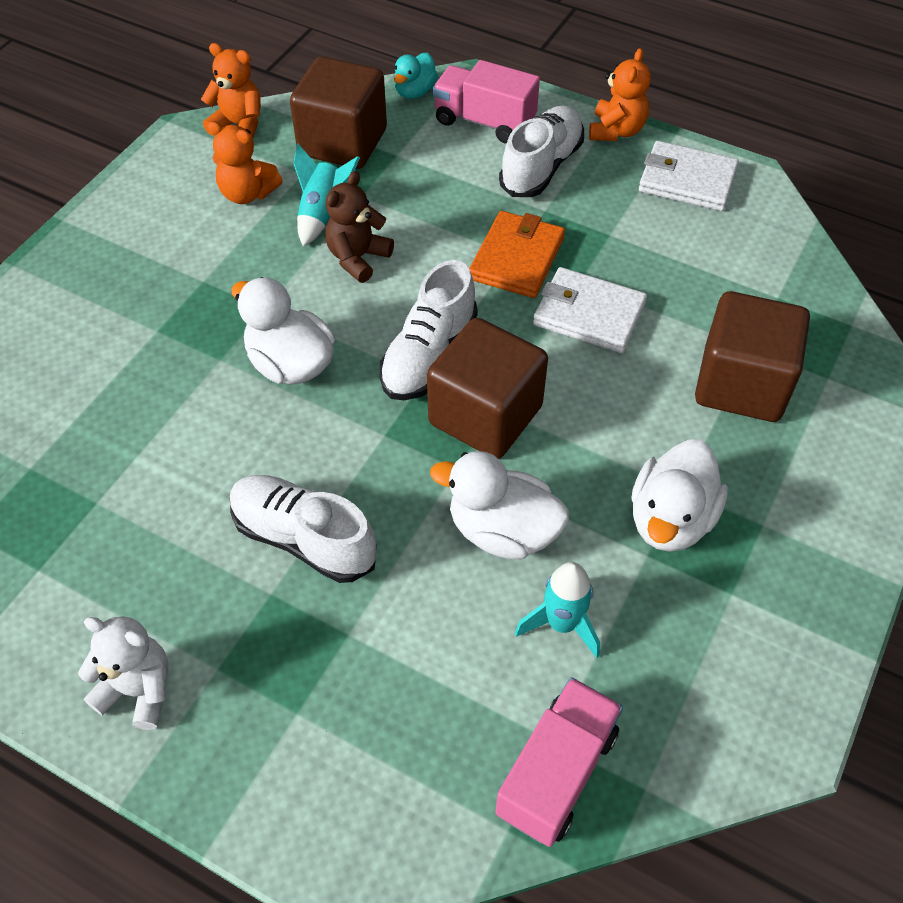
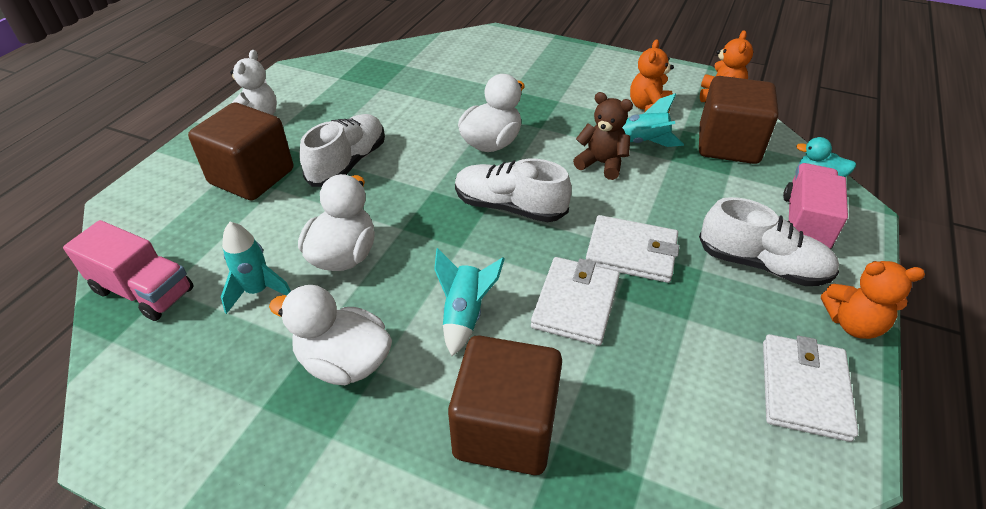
camera: 85 degrees right, 10 degrees down
(485, 415) = (453, 241): brown cube -> brown cube (252, 177)
(517, 258) = (631, 252): orange wallet -> white wallet
(604, 409) = (464, 315): none -> turquoise rocket

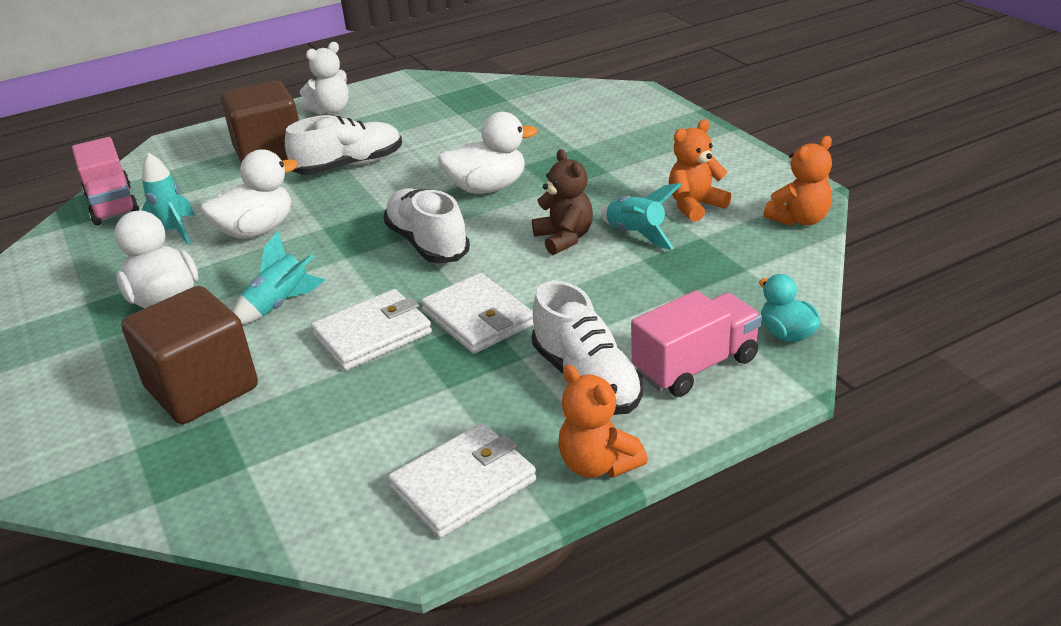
camera: 40 degrees right, 10 degrees down
(728, 145) = (730, 267): brown cube -> none

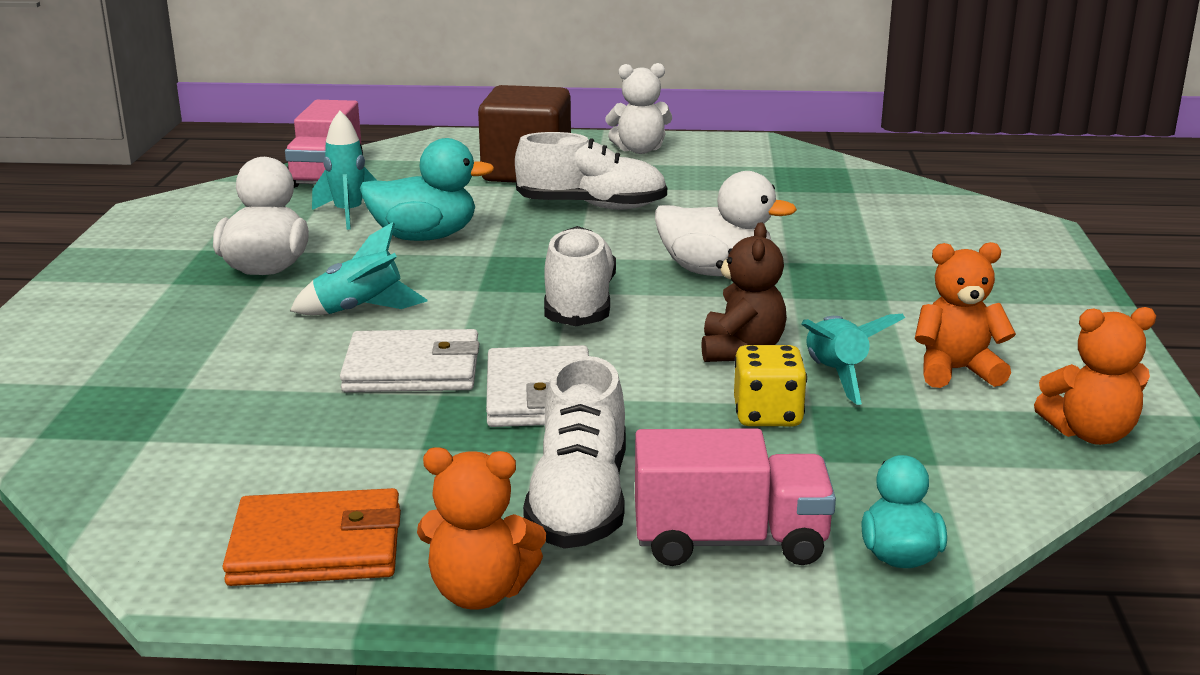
camera: 30 degrees right, 10 degrees down
(202, 388) = (199, 357): brown cube -> none
(257, 230) = (424, 237): white duck -> turquoise duck
(463, 484) = (317, 546): white wallet -> orange wallet
(598, 464) = (480, 592): orange teddy bear -> orange teddy bear turned 75 degrees counterclockwise
(627, 276) = (767, 415): none -> yellow dice

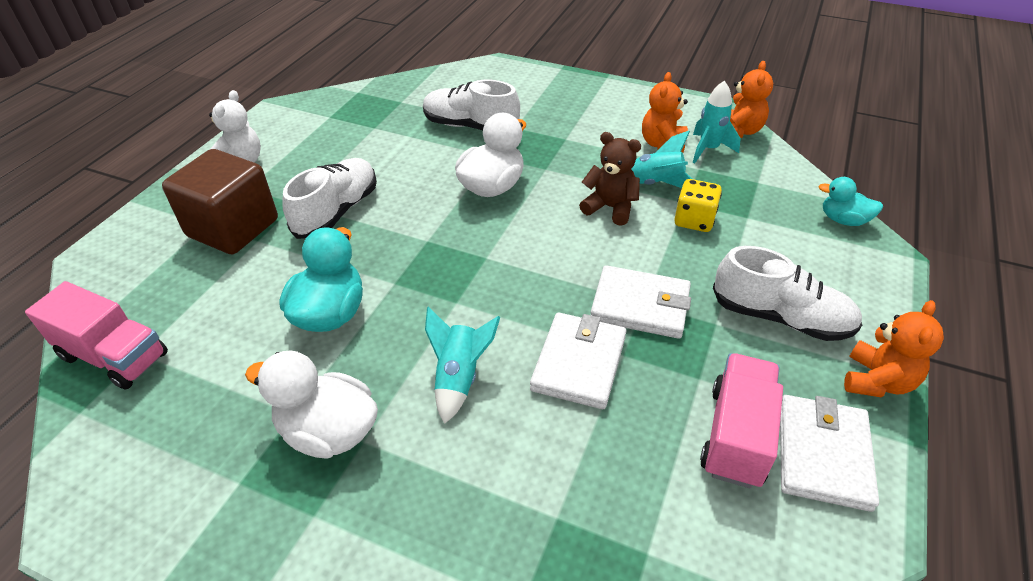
camera: 70 degrees left, 20 degrees up
(317, 546) = (823, 454): orange wallet -> white wallet
(349, 214) = (237, 354): turquoise rocket -> turquoise rocket (708, 149)
(579, 304) = (510, 257): white shoe -> white shoe (470, 126)
(730, 541) = (827, 270): pink truck -> pink truck (736, 435)

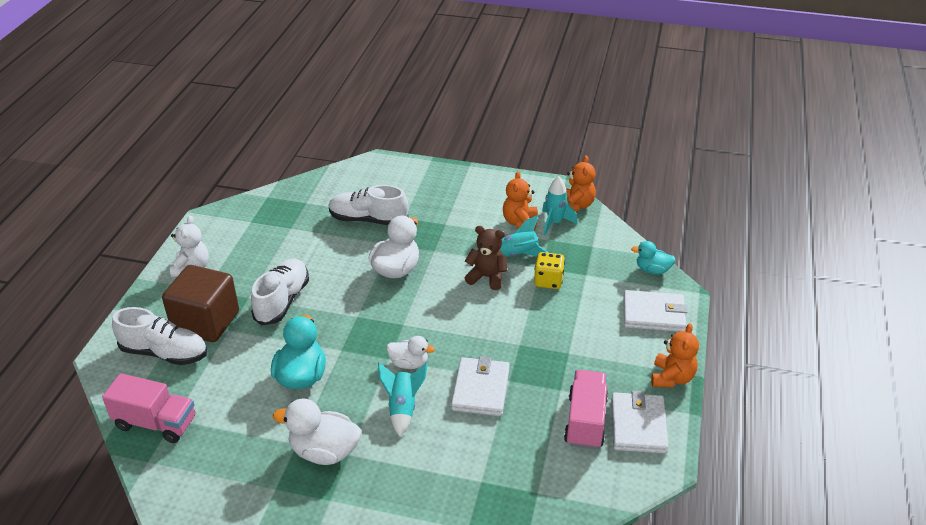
camera: 10 degrees left, 5 degrees down
(482, 312) = (409, 363): none -> white duck
(640, 305) = (517, 346): white wallet -> white wallet (653, 314)
(780, 317) = (611, 344): white shoe -> white shoe (164, 353)

